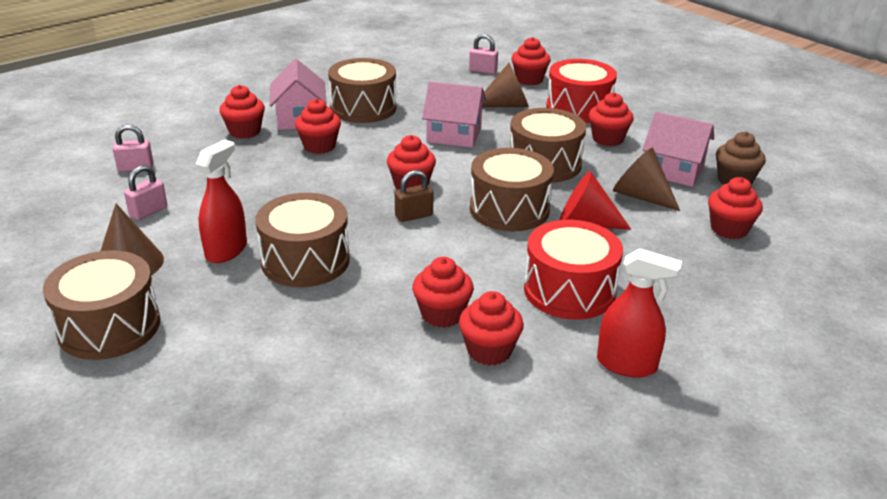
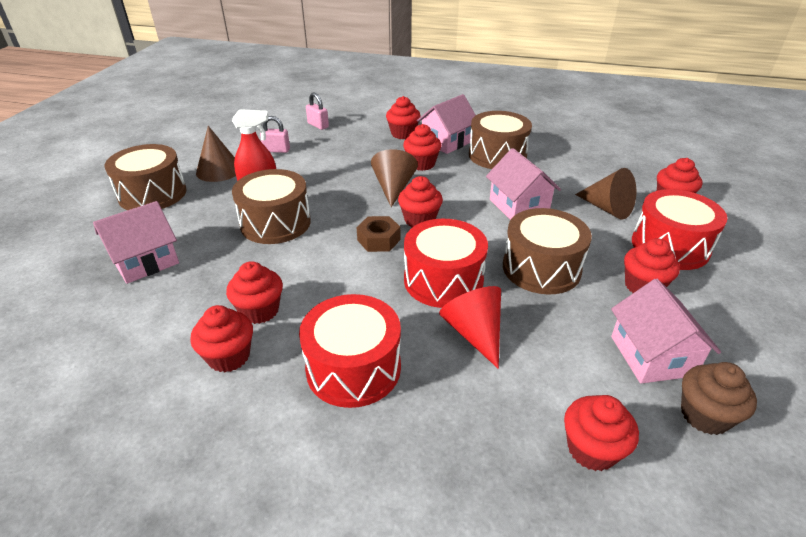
camera: 55 degrees right, 5 degrees up
(262, 366) = (145, 261): none -> pink house
(414, 216) = (378, 240): brown padlock -> brown nut
(483, 71) = (643, 174): pink padlock -> none
(509, 209) = (443, 280): brown drum -> red drum
(626, 364) = (266, 457): red spray bottle -> none
(640, 196) = (568, 351): brown cone -> brown cone (393, 188)

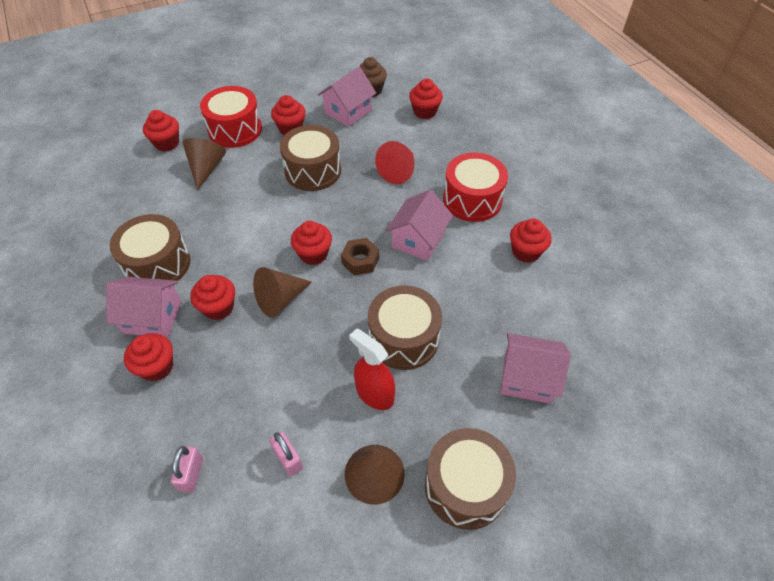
camera: 130 degrees left, 15 degrees up
(260, 310) = (486, 267): red cupcake -> none
(443, 280) = (369, 205): red drum -> none
(518, 206) = (242, 211): pink house -> pink house (418, 240)

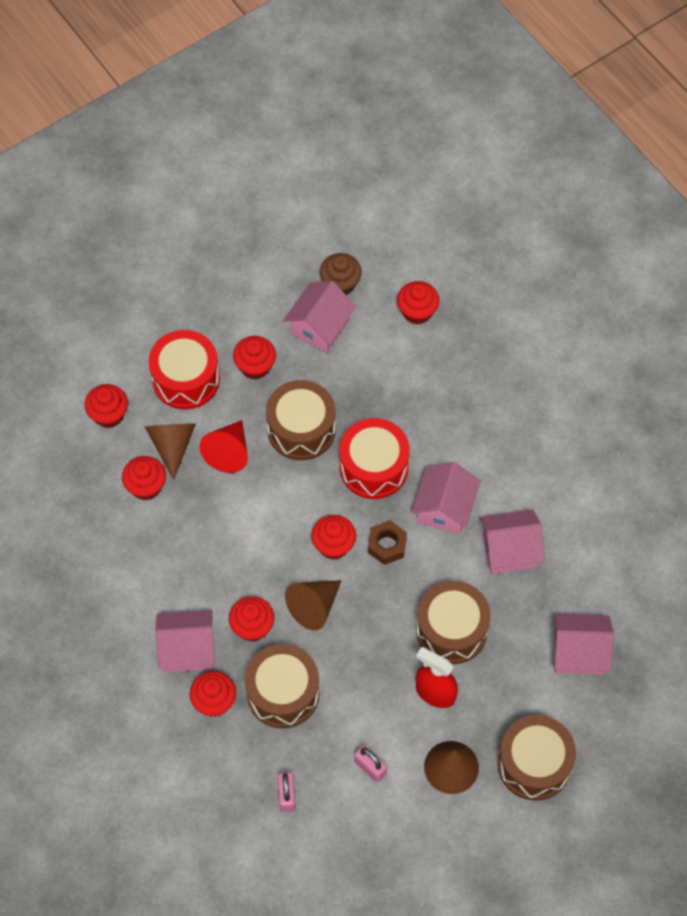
camera: 10 degrees left, 10 degrees up
(157, 264) = (167, 586): brown drum -> brown drum (283, 693)
(398, 171) = (403, 414): red cone -> red cone (228, 452)
(471, 280) = (509, 550): none -> pink house
(472, 199) = (496, 442): red drum -> red drum (373, 467)
(526, 252) = (564, 505): red cupcake -> red cupcake (146, 486)

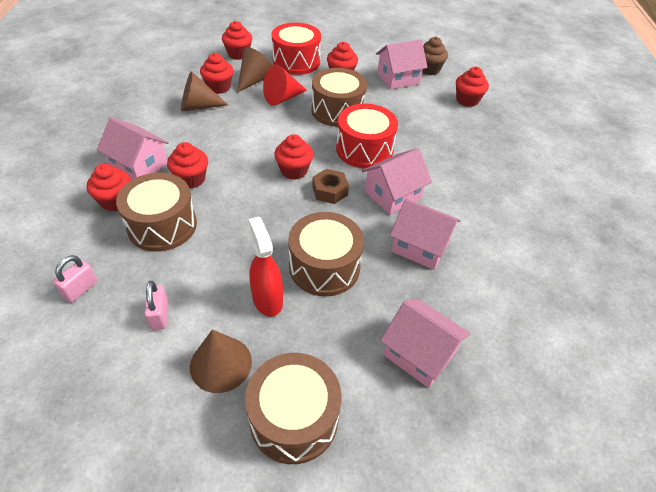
camera: 35 degrees right, 15 degrees down
(314, 607) = (243, 193): brown cone -> brown cone (198, 106)

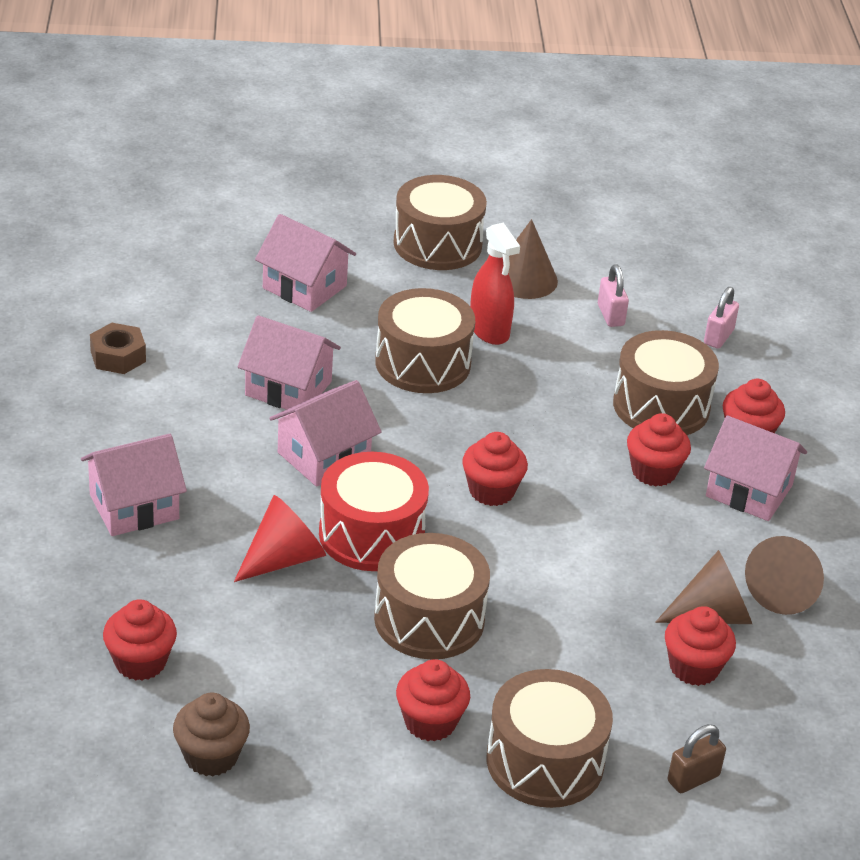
camera: 175 degrees right, 10 degrees down
(238, 54) = (693, 778): red cupcake -> brown padlock
(255, 80) = (624, 693): brown cone -> brown cone (784, 590)
(282, 98) = (549, 646): red cone -> red cone (283, 559)
(296, 62) = (545, 761): red drum -> brown drum
(329, 191) = (427, 460): brown nut -> brown nut (118, 356)
(398, 78) = (293, 720): pink house -> pink house (134, 507)

